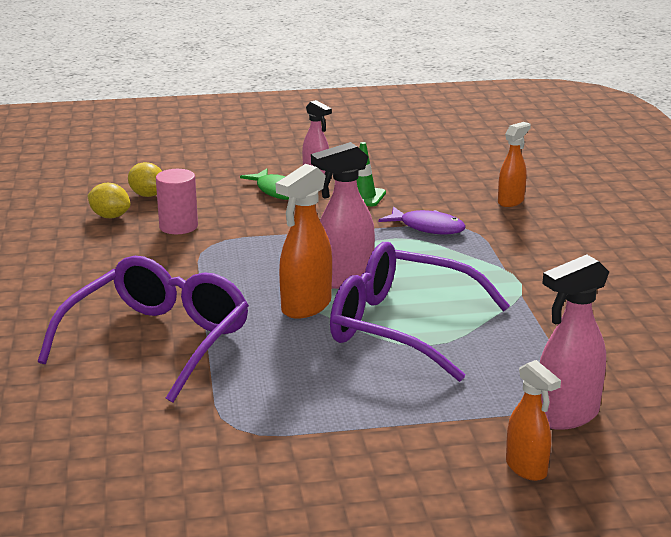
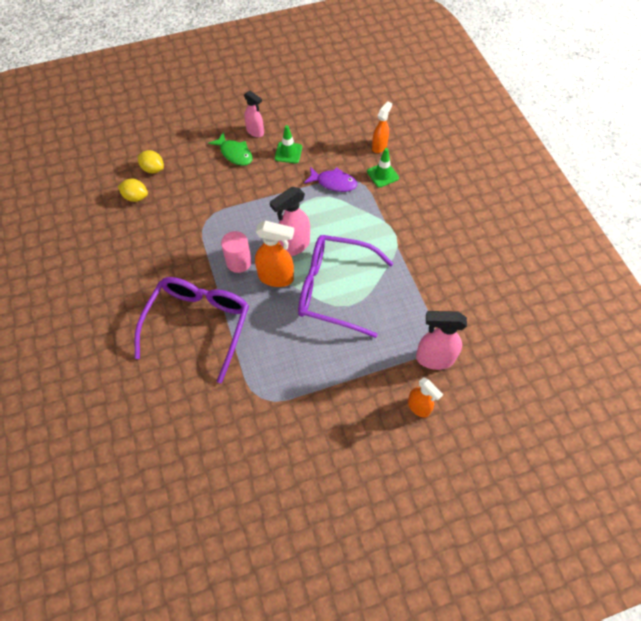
camera: 10 degrees left, 35 degrees up
(178, 226) = (181, 202): pink cylinder -> pink cylinder (239, 262)
(305, 307) = (276, 277): orange spray bottle -> orange spray bottle turned 105 degrees counterclockwise
(510, 226) = (382, 175): none -> green traffic cone
(566, 416) = (434, 358): pink spray bottle -> pink spray bottle turned 45 degrees clockwise

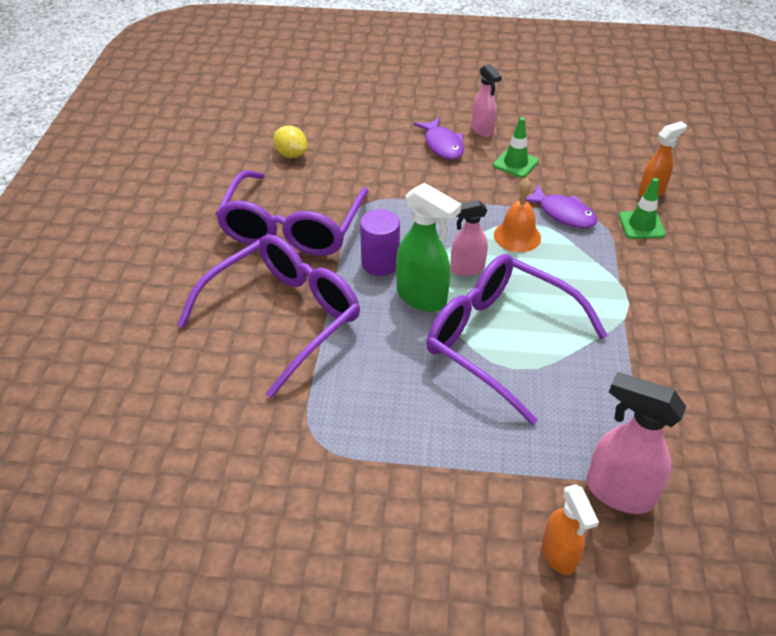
camera: 25 degrees right, 15 degrees down
(153, 169) = (330, 132): yellow lemon -> none
(168, 257) = (292, 228): none -> purple glasses
(234, 153) = (442, 145): green fish -> purple fish
(239, 262) = (380, 263): pink cylinder -> purple cylinder
(276, 277) = (422, 298): orange spray bottle -> green spray bottle
(293, 246) = (467, 269): pink spray bottle -> pink spray bottle, size x0.65
(313, 210) = (517, 236): none -> orange bell

